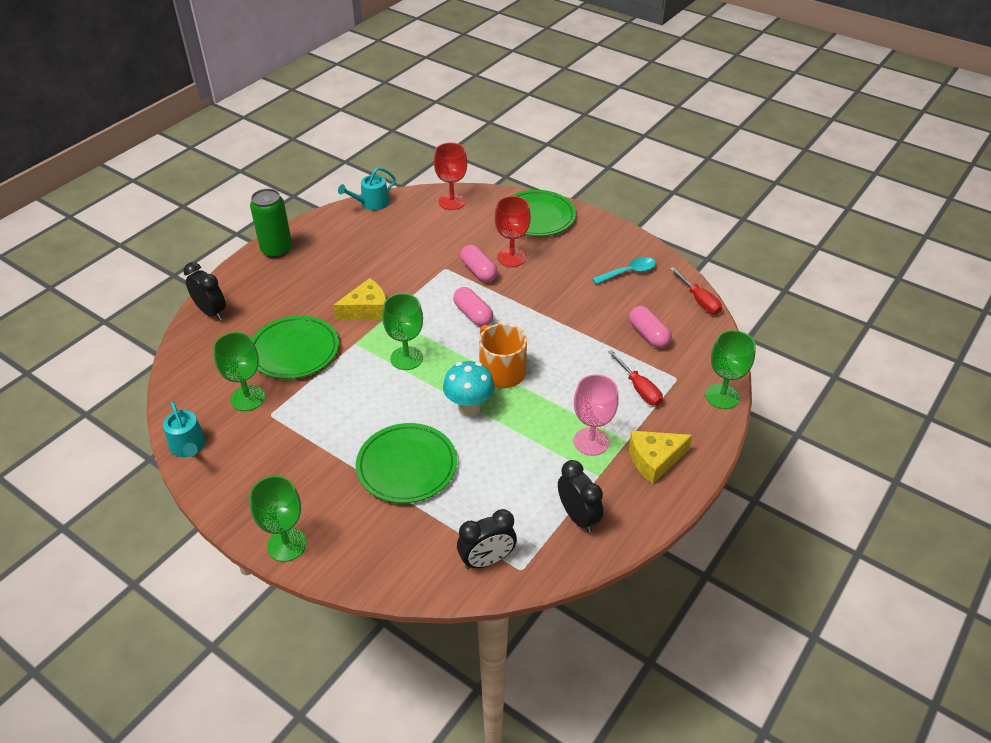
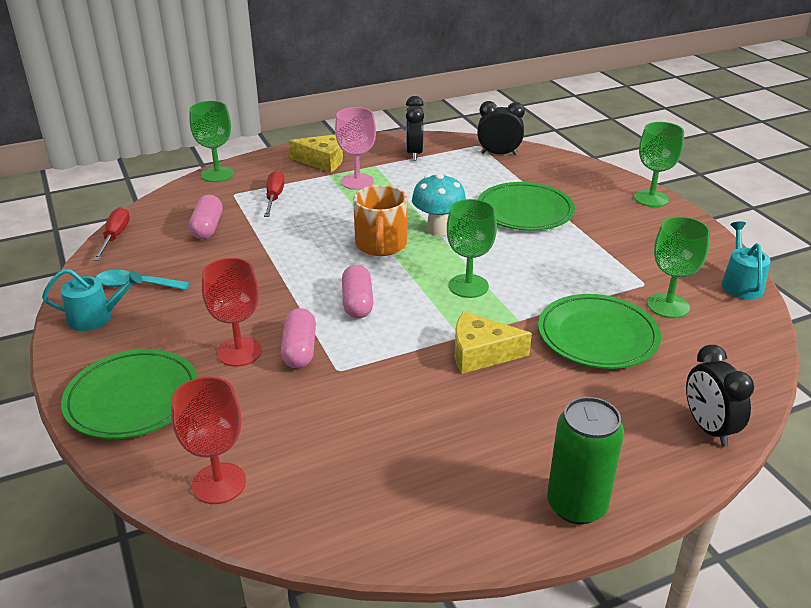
camera: 150 degrees left, 10 degrees down
(371, 203) = (354, 543): turquoise watering can -> turquoise watering can (96, 317)

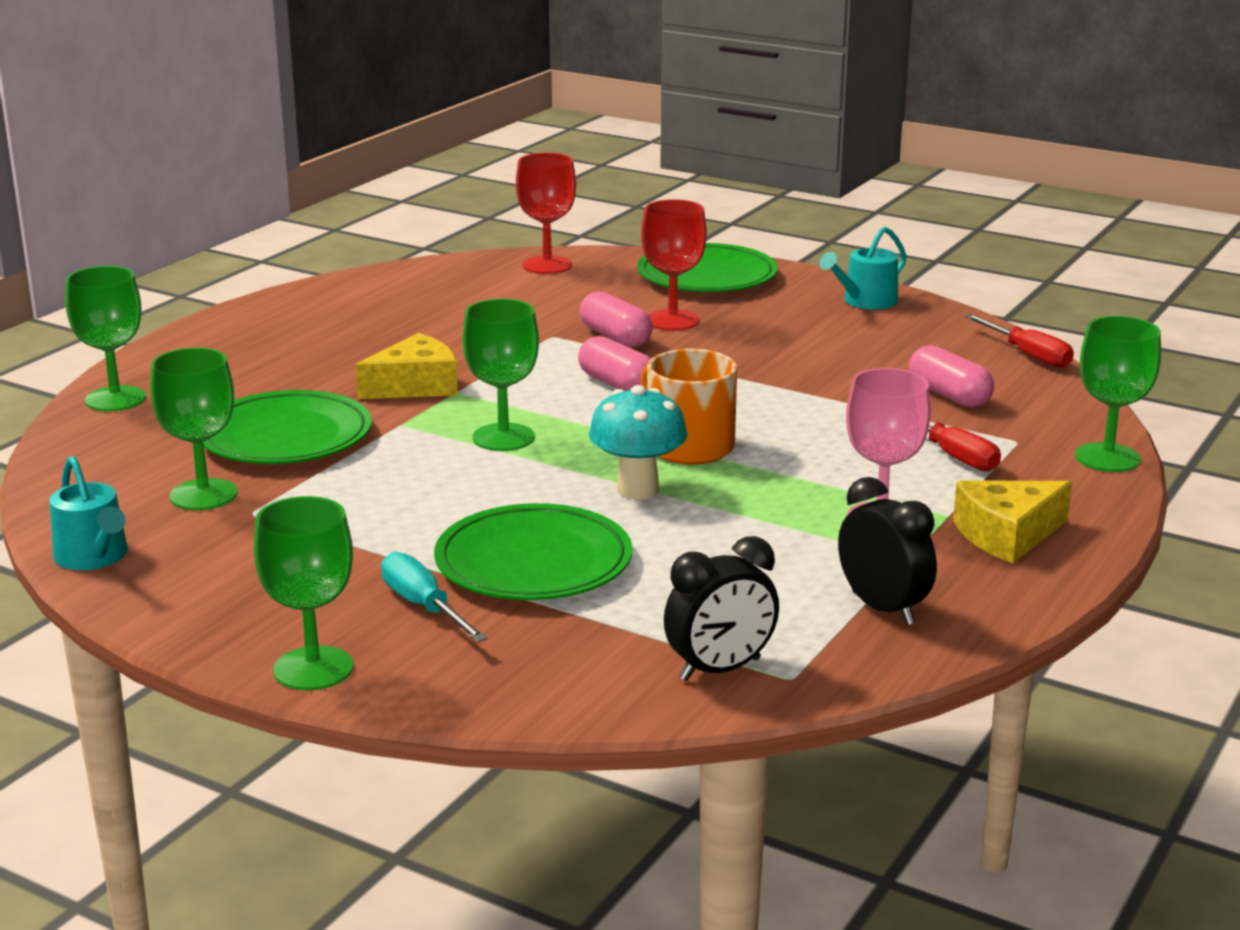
camera: 145 degrees right, 10 degrees down
(136, 285) = (890, 329): turquoise spoon -> none
(576, 505) = (231, 326): green can -> none
(589, 208) = (423, 607): none -> turquoise screwdriver
(708, 428) = (115, 399): black clock -> green goblet

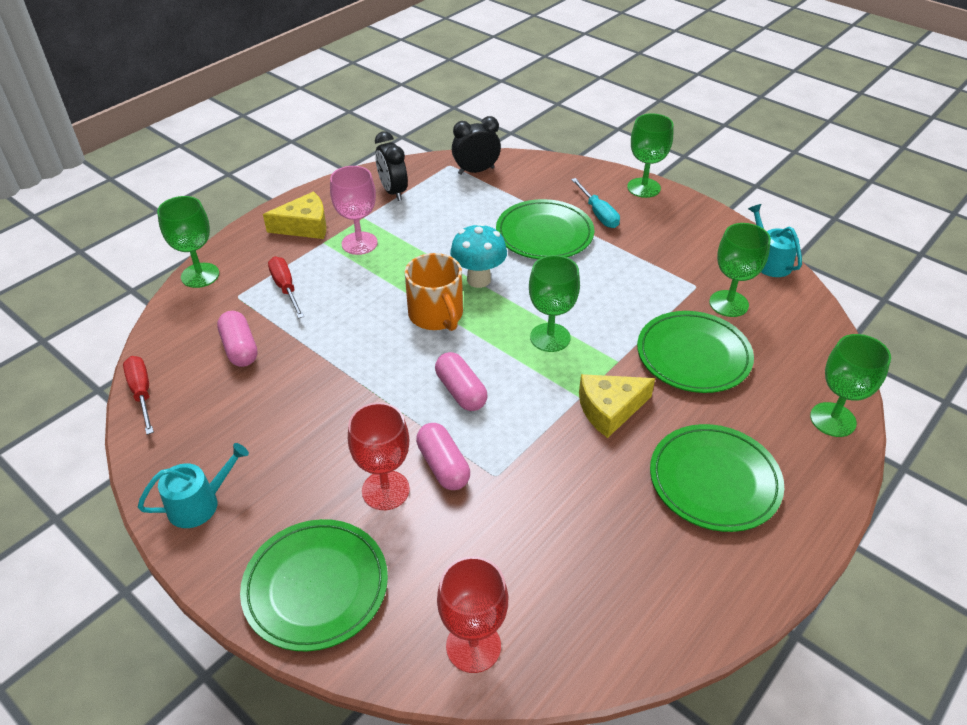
camera: 170 degrees left, 20 degrees up
(294, 350) = (714, 481): none -> green plate

